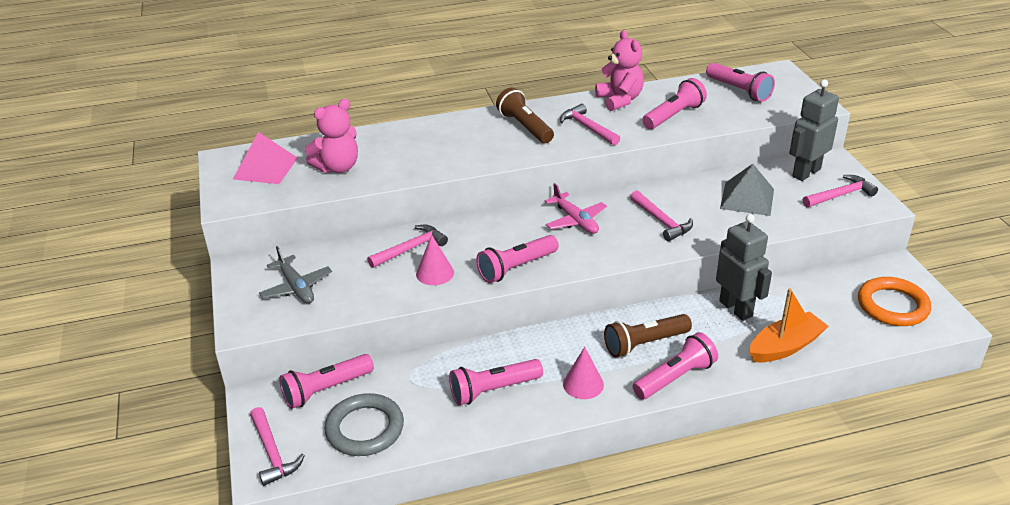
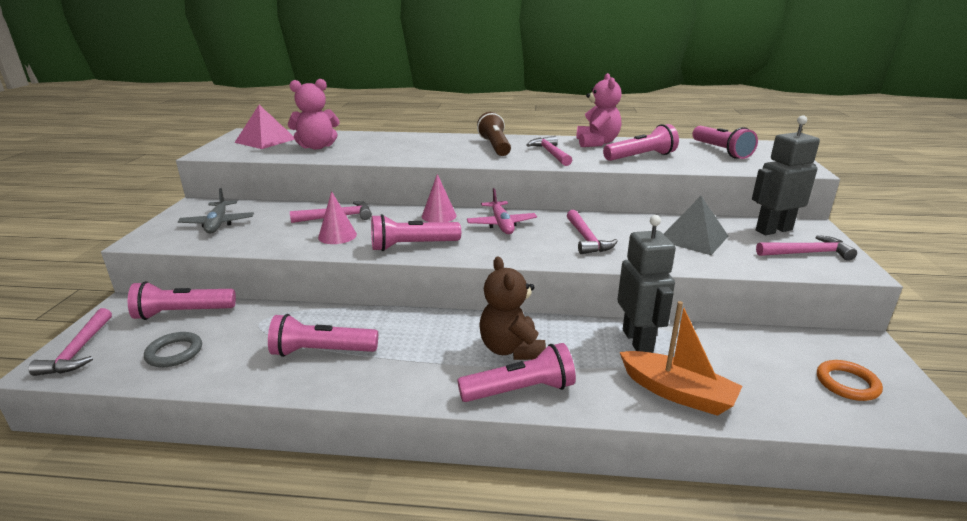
camera: 20 degrees right, 10 degrees down
(365, 428) = (174, 353): grey ring -> grey ring, size x0.62
(583, 384) = (414, 370): pink cone -> pink cone (439, 216)
(645, 344) = (511, 349): brown flashlight -> brown teddy bear
(785, 346) = (677, 393): orange boat -> orange boat turned 45 degrees clockwise
(892, 305) = (847, 383): orange ring -> orange ring, size x0.62

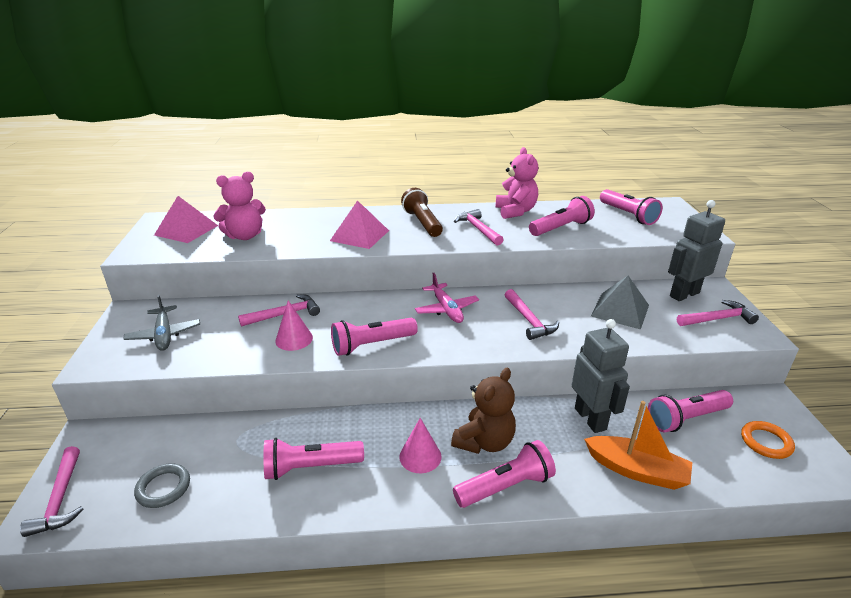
camera: 10 degrees left, 5 degrees up
(183, 313) = (153, 438): pink flashlight -> pink flashlight (686, 418)
(427, 152) = (360, 235): none -> pink pyramid
(439, 216) = (384, 304): pink cone -> pink cone (420, 456)
(511, 349) = (484, 442): brown teddy bear -> brown teddy bear turned 120 degrees counterclockwise

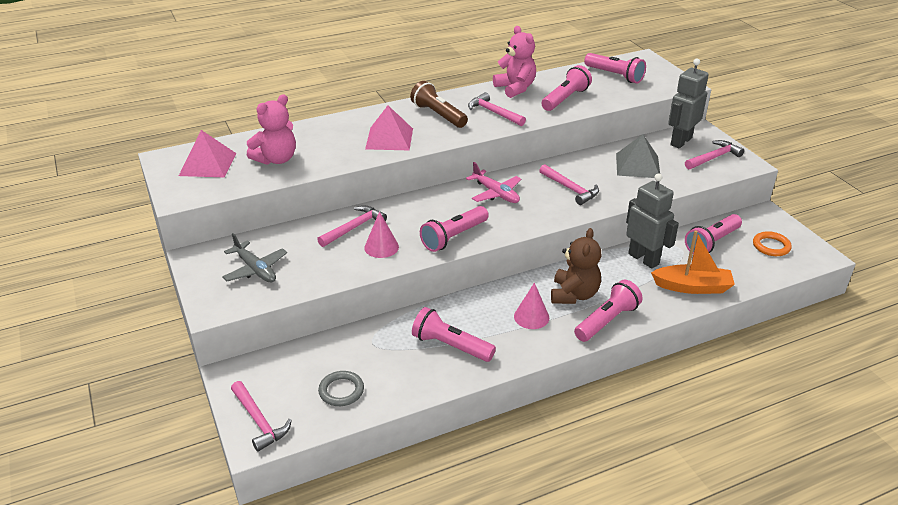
camera: 20 degrees left, 5 degrees up
(311, 467) = (451, 346): pink flashlight -> pink flashlight turned 60 degrees clockwise

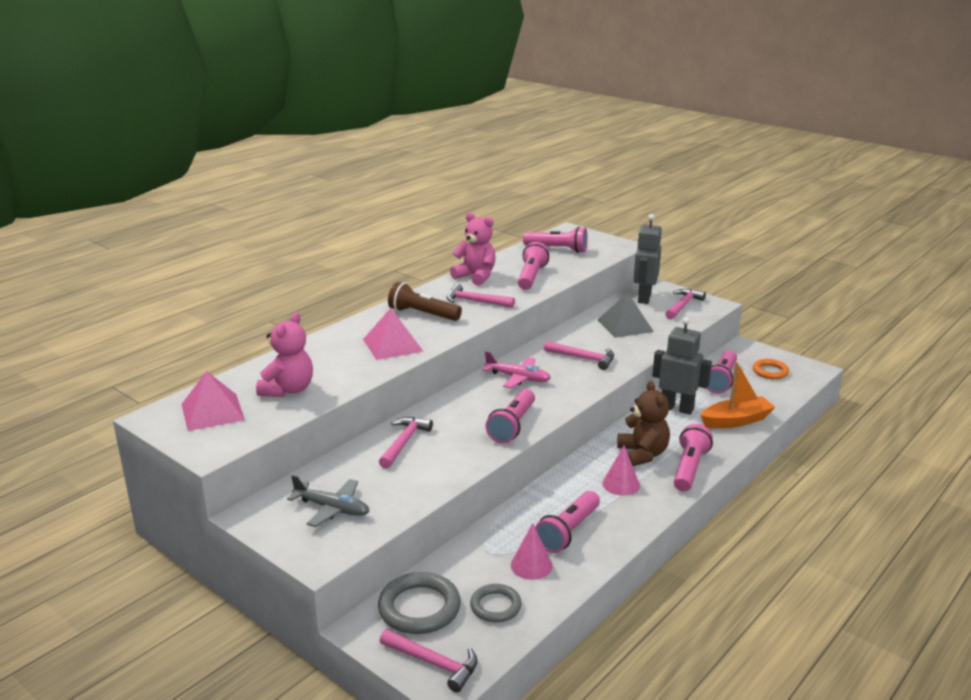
camera: 25 degrees left, 10 degrees down
(283, 372) = (419, 608): none -> grey ring
(381, 247) = (448, 453): pink cone -> pink cone (531, 565)
(451, 346) = (568, 531): pink flashlight -> pink flashlight turned 60 degrees counterclockwise

